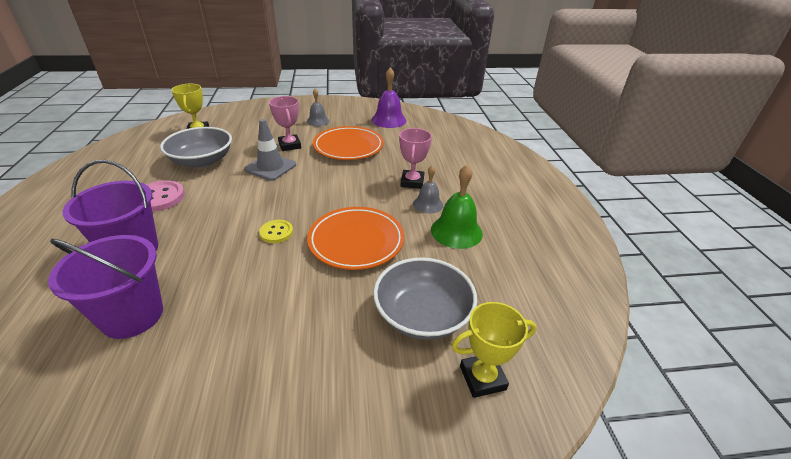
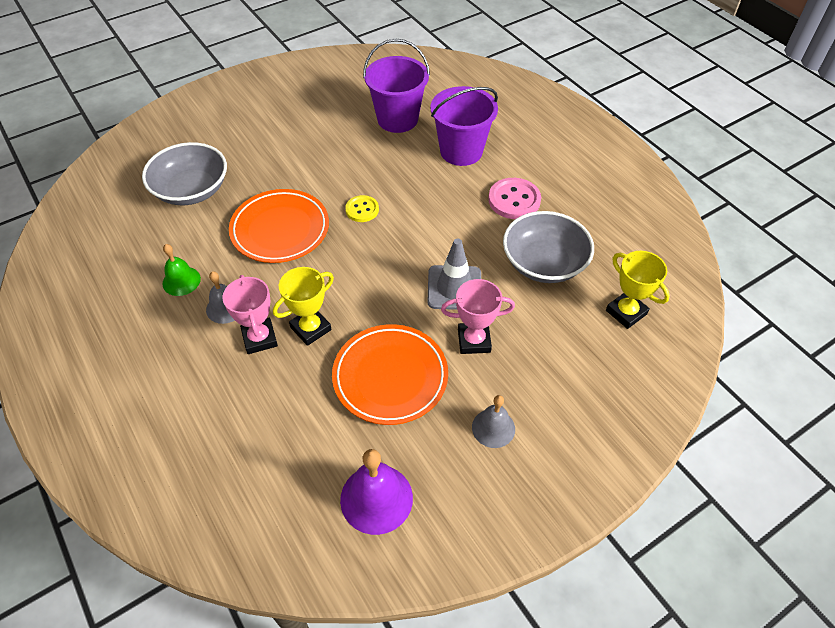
camera: 155 degrees right, 15 degrees up
(290, 145) = (474, 341): pink trophy -> pink trophy turned 45 degrees counterclockwise
(456, 231) = (181, 281): green bell -> green bell, size x0.64
(482, 378) = (138, 167): yellow trophy -> yellow trophy (310, 328)

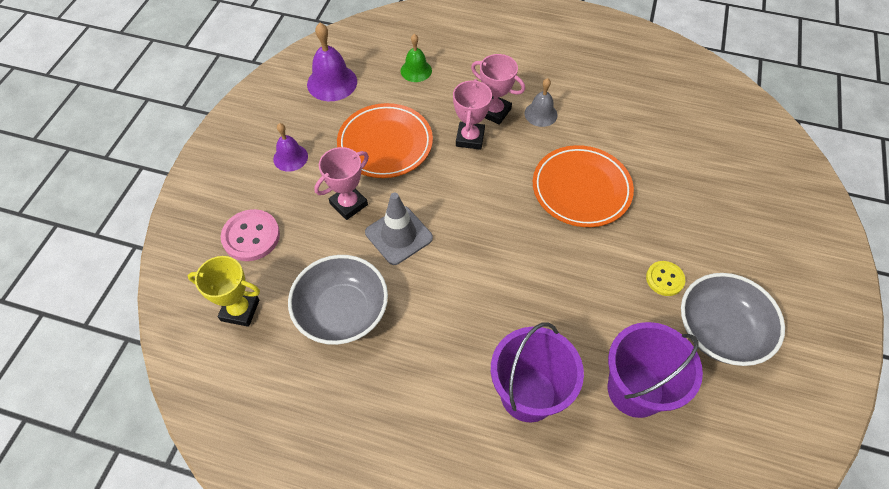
camera: 140 degrees right, 5 degrees up
(181, 281) = (592, 110): green bell -> green bell (416, 70)
(191, 190) = (690, 173): grey bowl -> grey bowl (720, 330)
(310, 328) = (470, 138): yellow trophy -> pink trophy
(362, 210) = (542, 253): yellow button -> yellow button (664, 279)
(493, 428) = (290, 157): grey bell -> purple bell
(514, 200) = (421, 366): pink button -> pink button (251, 236)

